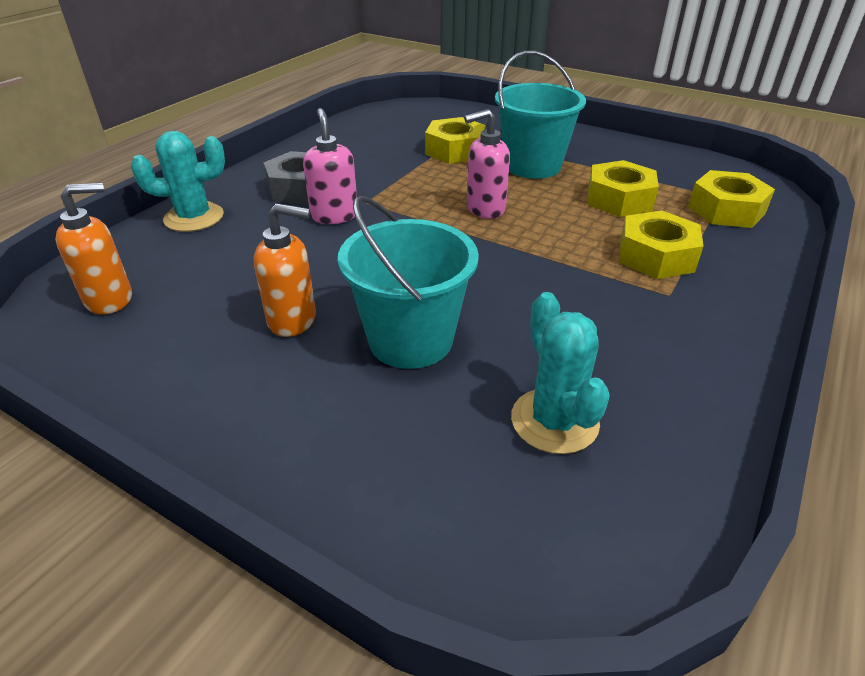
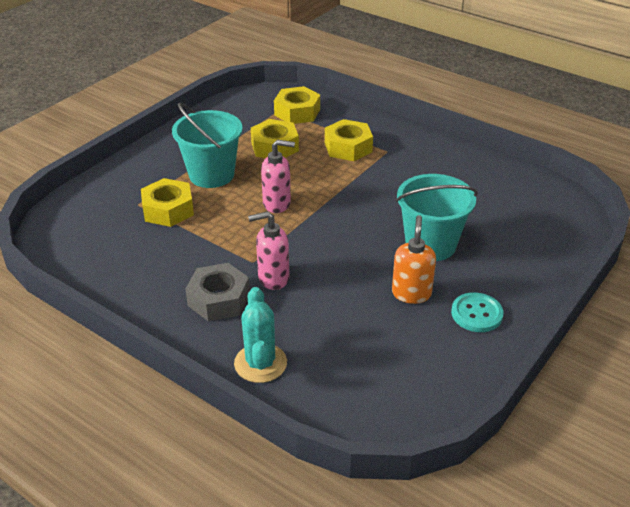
camera: 85 degrees left, 0 degrees up
(110, 299) = (385, 392): orange soap dispenser -> none
(234, 387) = (476, 314): none -> turquoise button
(485, 209) = (277, 204): pink soap dispenser -> pink soap dispenser turned 75 degrees counterclockwise
(554, 421) = (490, 203): turquoise cactus -> none

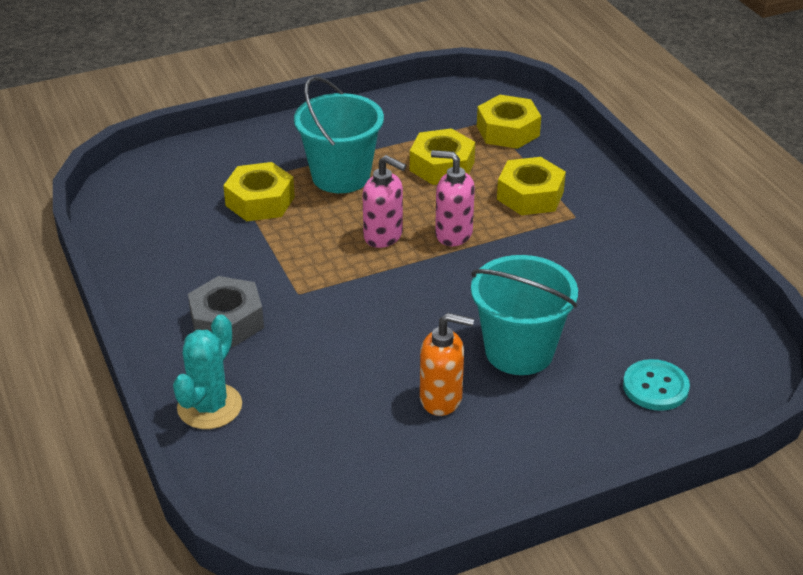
camera: 30 degrees right, 0 degrees up
(273, 278) = (303, 320): pink soap dispenser -> pink soap dispenser (453, 234)
(411, 293) = (441, 399): orange soap dispenser -> orange soap dispenser turned 60 degrees clockwise
(476, 314) = (496, 454): turquoise button -> turquoise button (655, 387)

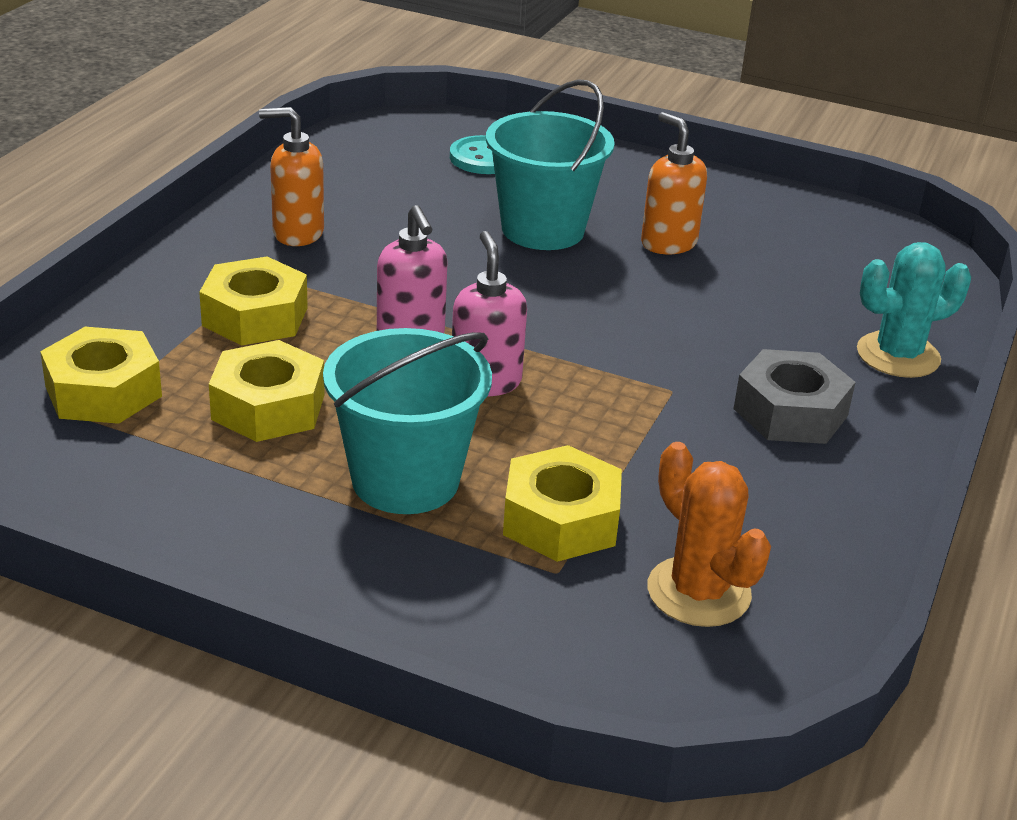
camera: 135 degrees left, 5 degrees down
(171, 210) = (698, 592): none -> orange cactus
(614, 249) = (297, 233): none -> orange soap dispenser

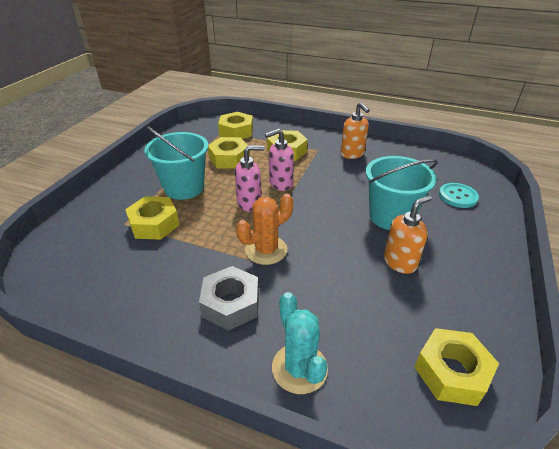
camera: 90 degrees right, 5 degrees up
(297, 233) = (352, 154): orange soap dispenser -> orange soap dispenser turned 150 degrees clockwise
(698, 592) = (99, 261): orange cactus -> orange cactus (266, 250)
(869, 247) = (451, 372): none -> yellow nut

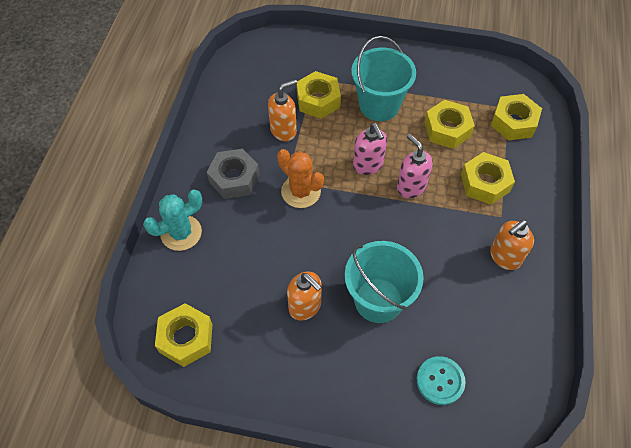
camera: 80 degrees right, 20 degrees up
(181, 254) = (283, 130): none -> orange soap dispenser

